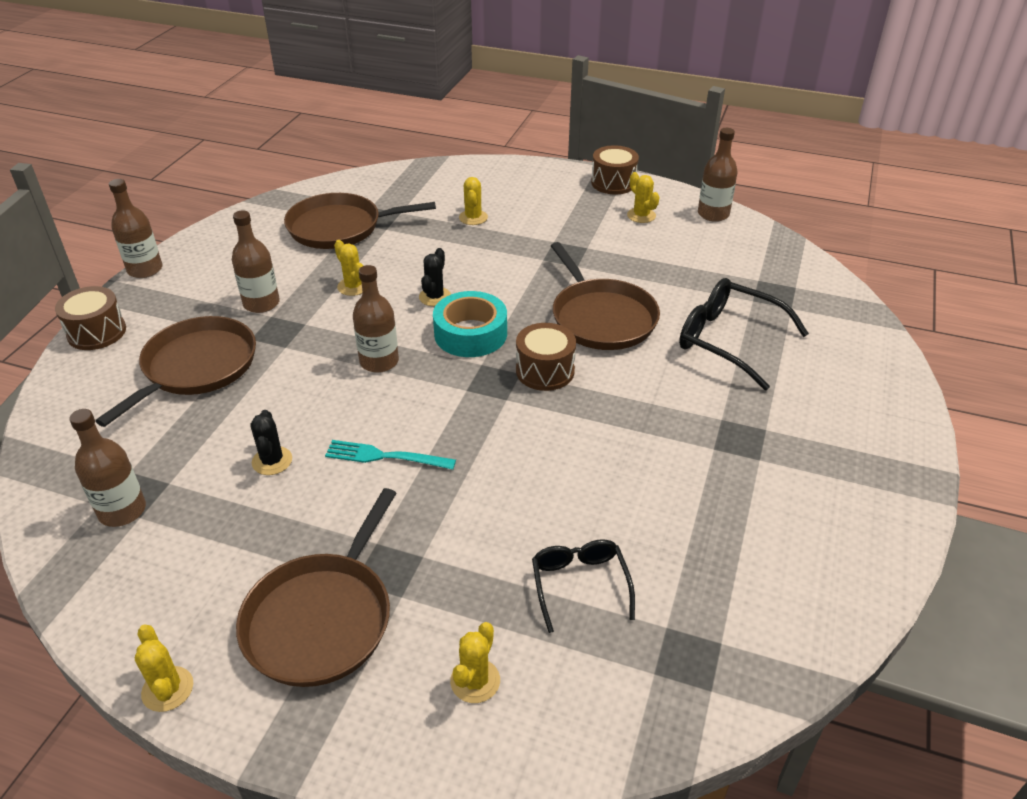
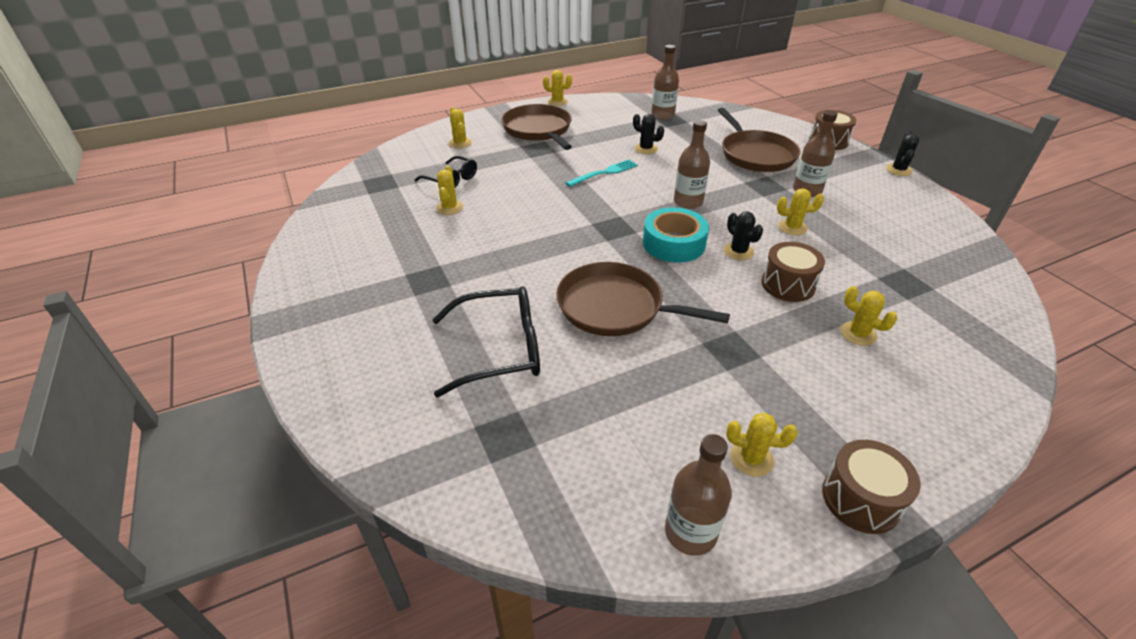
camera: 135 degrees right, 0 degrees up
(145, 269) = (898, 170): brown bottle -> black cactus
(340, 227) = (901, 257): brown pan -> none
(545, 371) = (595, 249): brown drum -> brown drum (788, 285)
(631, 528) = (449, 207): none -> yellow cactus

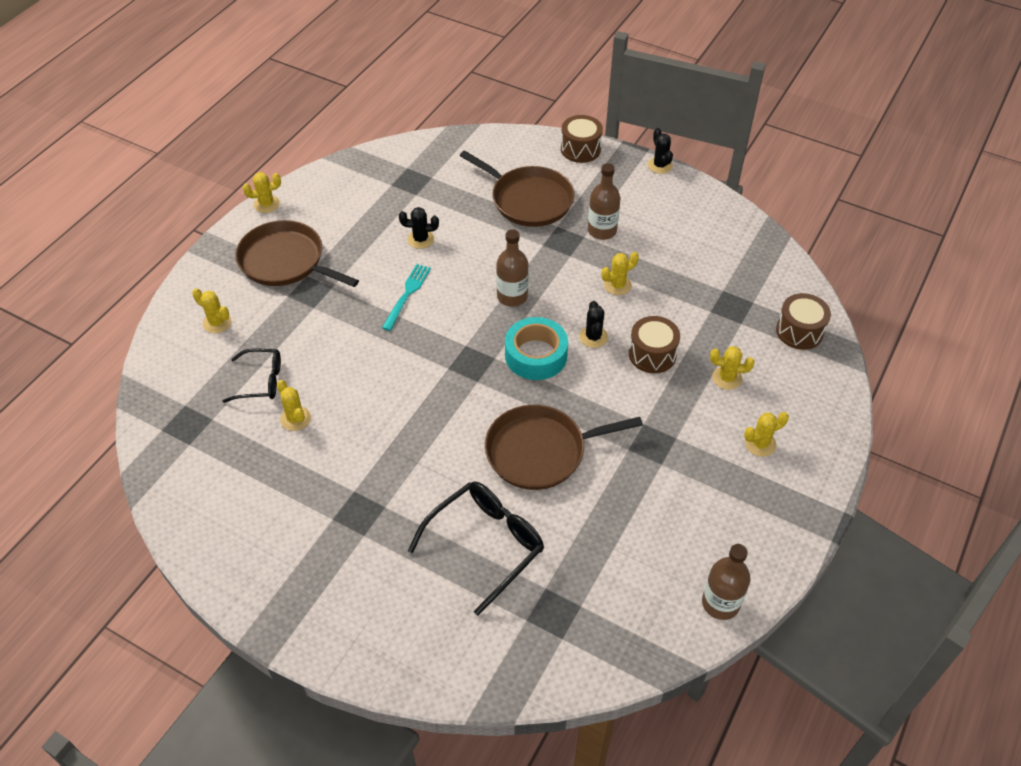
camera: 35 degrees left, 10 degrees up
(662, 115) = (398, 177): brown bottle -> none
(738, 251) = (593, 337): black cactus -> black cactus turned 60 degrees clockwise
(751, 458) = (722, 528): yellow cactus -> yellow cactus (760, 444)
(861, 499) = (798, 517): brown drum -> brown drum (799, 331)

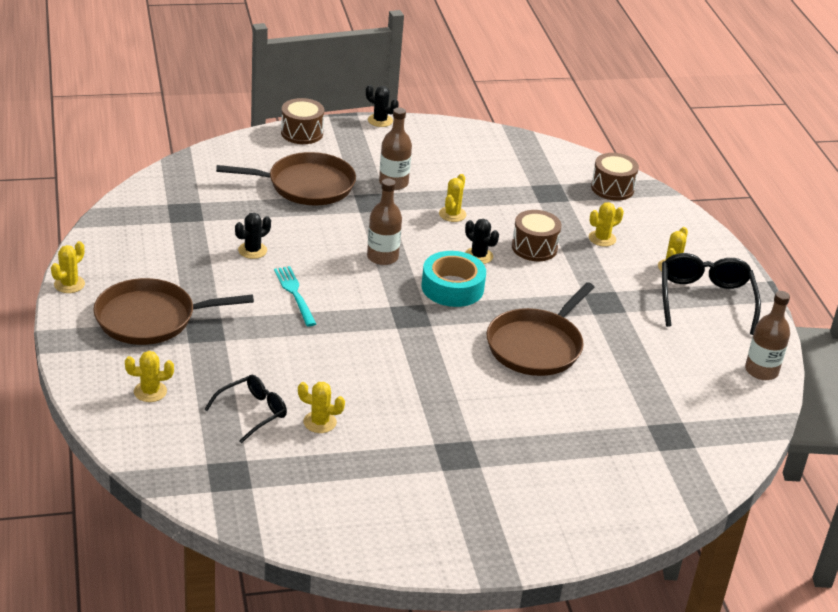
camera: 45 degrees left, 15 degrees down
(486, 544) = (575, 422): black glasses -> black glasses (705, 300)

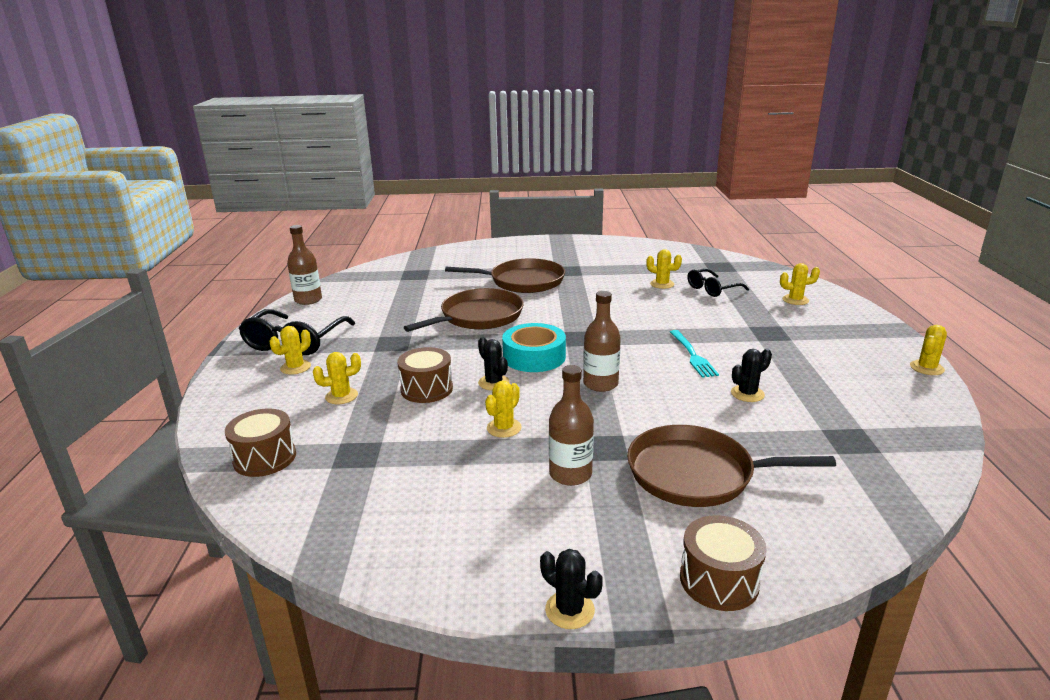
camera: 165 degrees left, 10 degrees down
(151, 318) = (824, 341): brown pan -> brown pan (523, 281)

